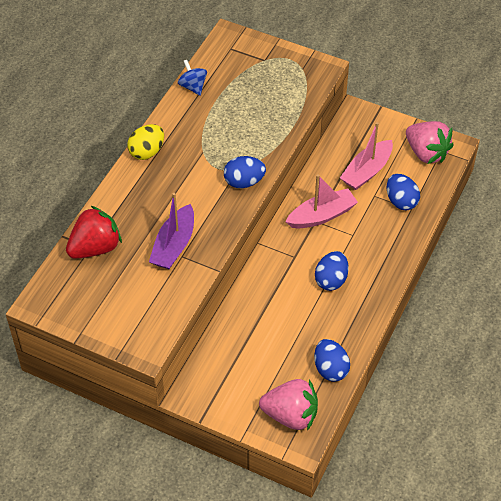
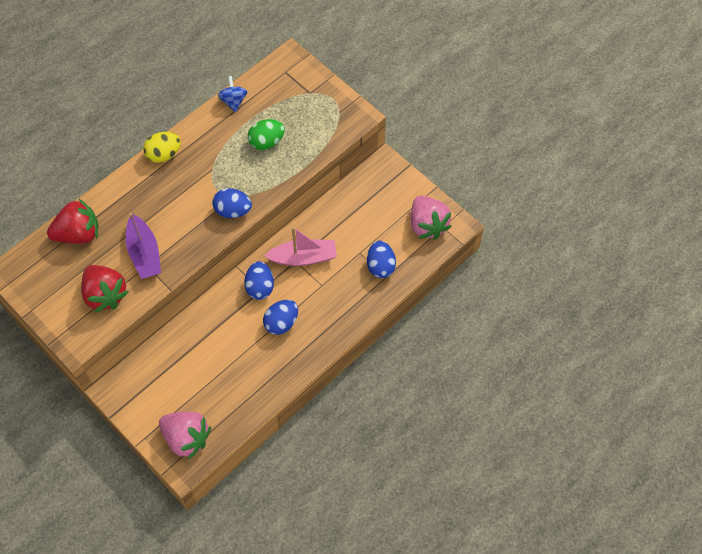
camera: 20 degrees right, 10 degrees up
(153, 295) = (105, 295): none -> red strawberry
(174, 245) = (144, 253): purple boat -> purple boat turned 60 degrees counterclockwise
(245, 113) = (266, 142): none -> green egg
(330, 369) = (240, 407): blue egg -> blue egg (260, 287)
(366, 171) = (364, 227): pink boat -> none

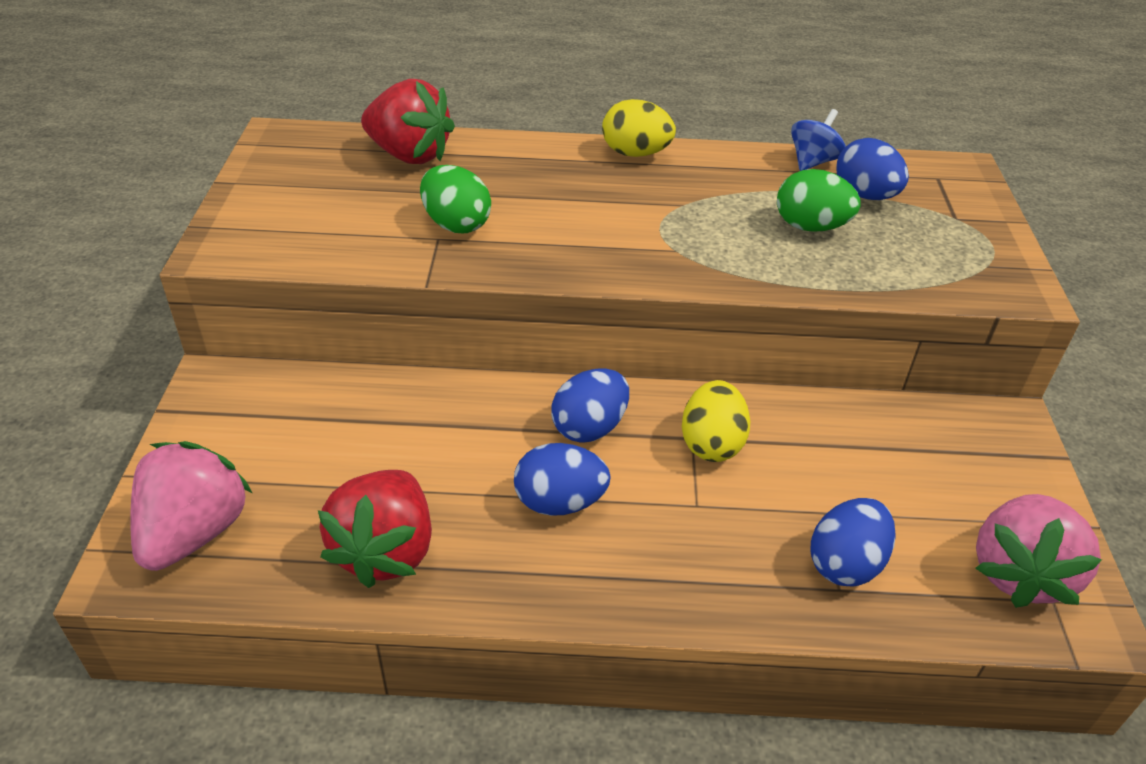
camera: 45 degrees right, 20 degrees down
(105, 295) = (338, 229): red strawberry -> red strawberry (386, 550)
(144, 253) = (456, 224): purple boat -> green egg
(186, 438) = (195, 532): pink strawberry -> pink strawberry turned 150 degrees counterclockwise
(233, 211) = (651, 264): blue egg -> blue egg (865, 195)
(303, 257) = (711, 443): pink boat -> yellow egg

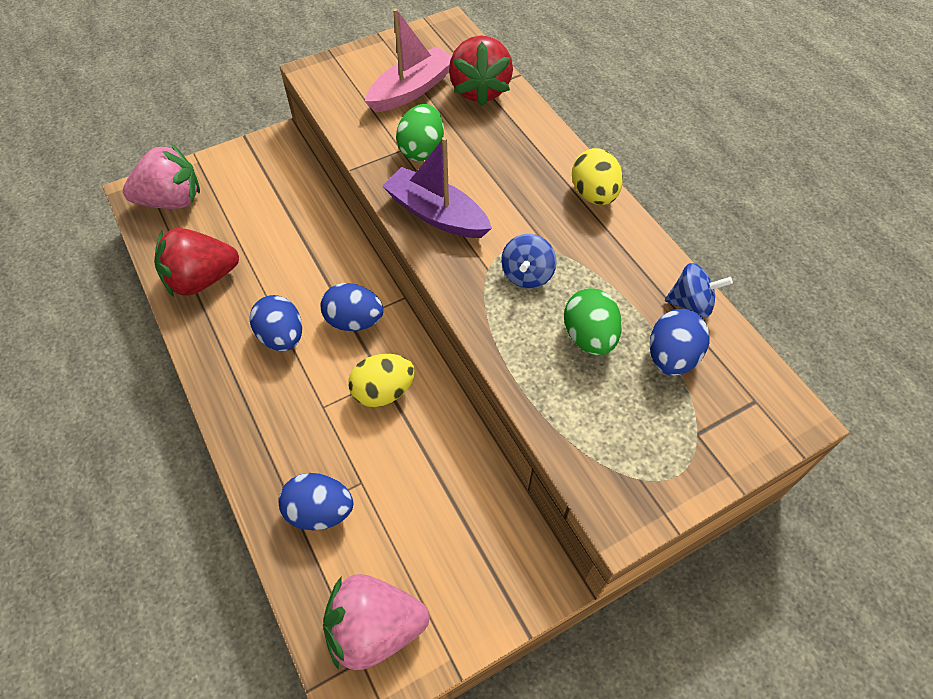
camera: 60 degrees right, 15 degrees up
(350, 195) = (411, 90): none -> pink boat
(565, 251) = (436, 214): none -> purple boat
(704, 230) = (527, 275): none -> blue spinning top

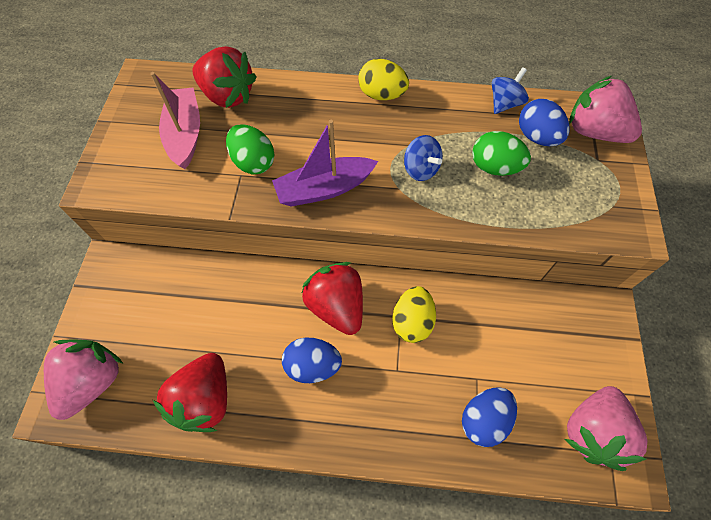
camera: 55 degrees left, 5 degrees up
(354, 321) = (336, 306): blue egg -> red strawberry
(738, 411) = (594, 132): none -> pink strawberry

